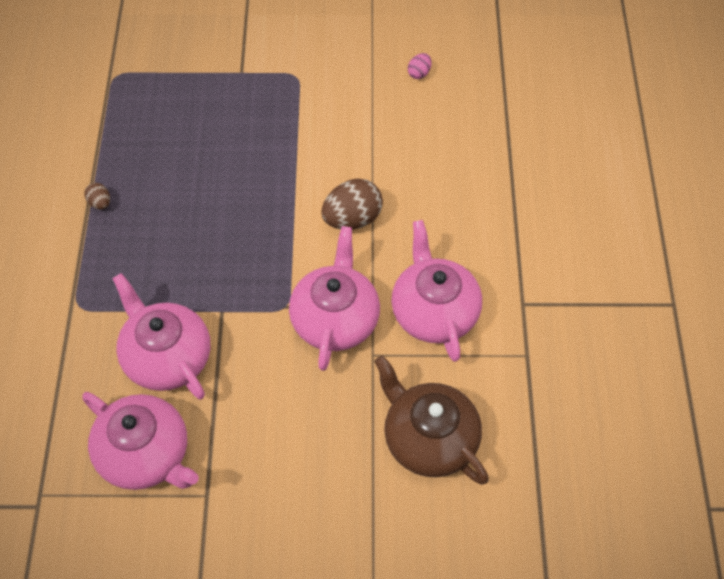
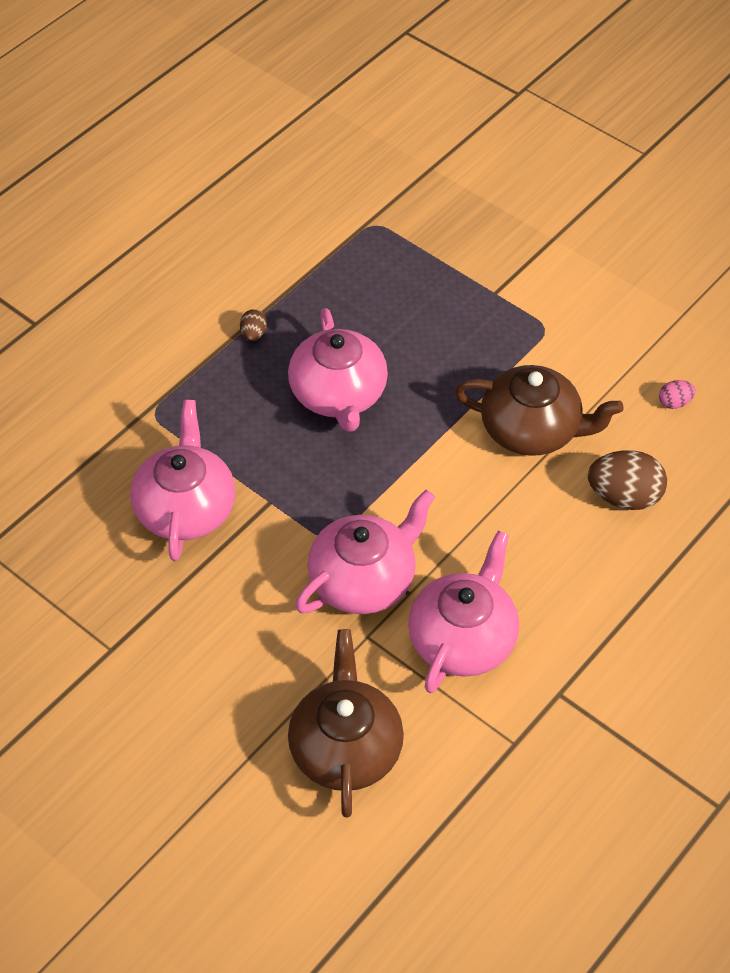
camera: 40 degrees right, 5 degrees down
(145, 454) = (93, 578): pink teapot -> pink teapot (339, 395)
(349, 146) = (532, 430): none -> brown teapot
(352, 219) = (468, 500): brown egg -> brown egg (624, 497)

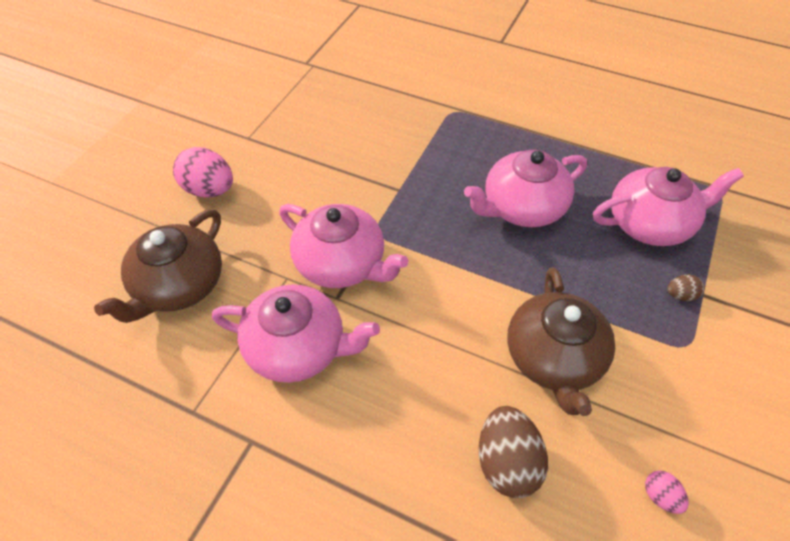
camera: 75 degrees right, 0 degrees up
(185, 508) = (376, 146): pink teapot -> pink teapot (650, 223)
(196, 704) = (209, 190): none -> pink egg
(253, 334) = (554, 145): brown egg -> brown egg (680, 295)
(345, 747) = (179, 286): brown teapot -> brown teapot turned 135 degrees clockwise

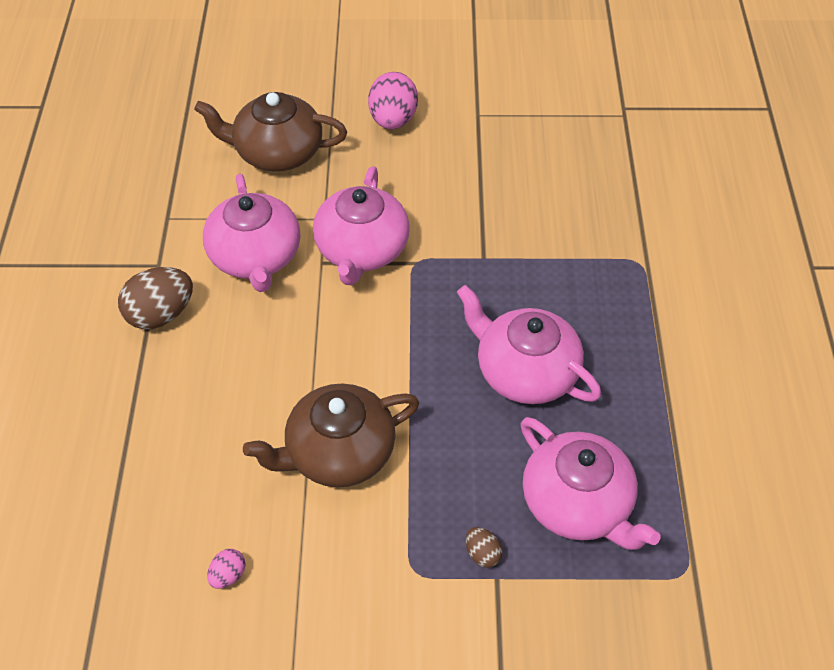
camera: 65 degrees right, 0 degrees up
(507, 462) = (212, 445): brown egg -> brown egg (160, 314)

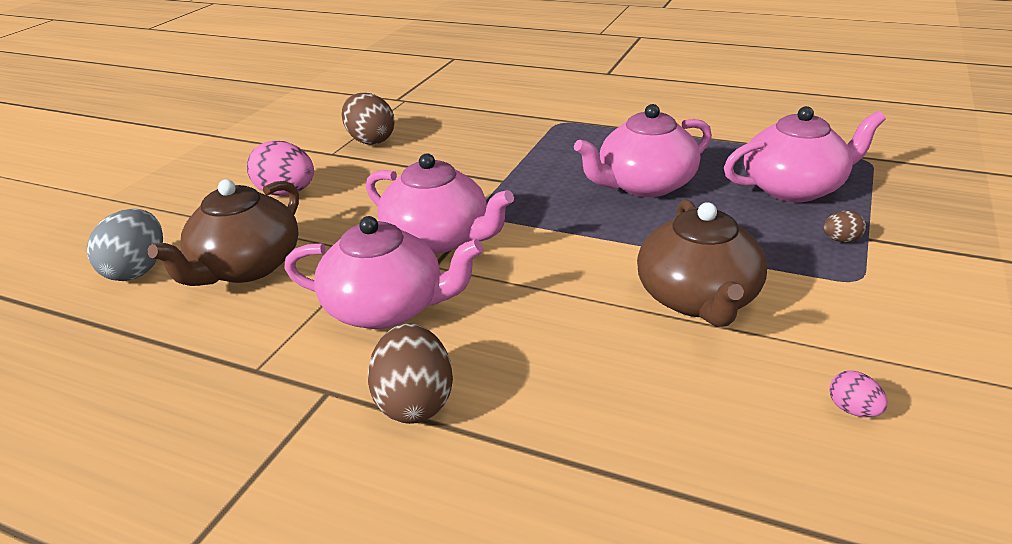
camera: 65 degrees left, 20 degrees down
(251, 96) = (137, 270): none -> grey egg
(517, 129) = (370, 140): none -> brown egg

